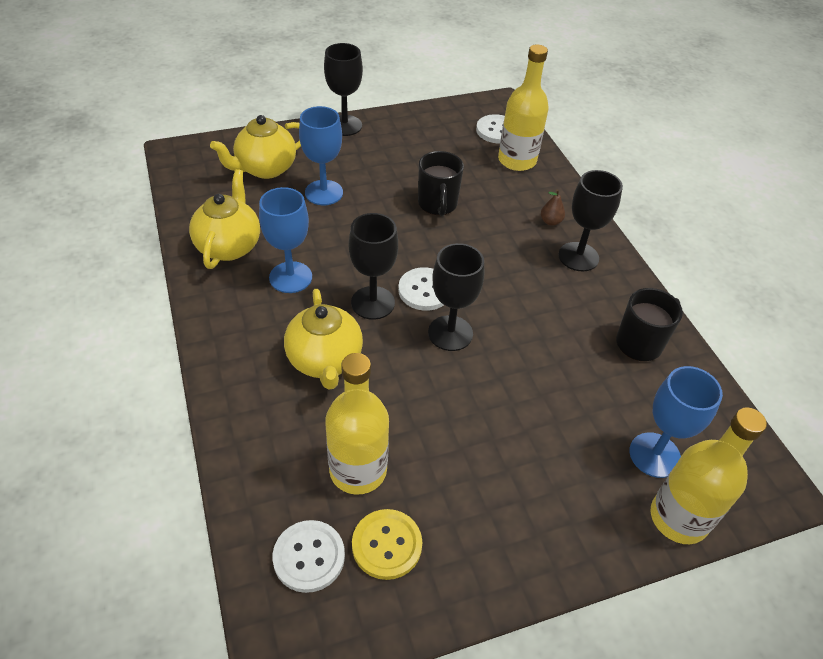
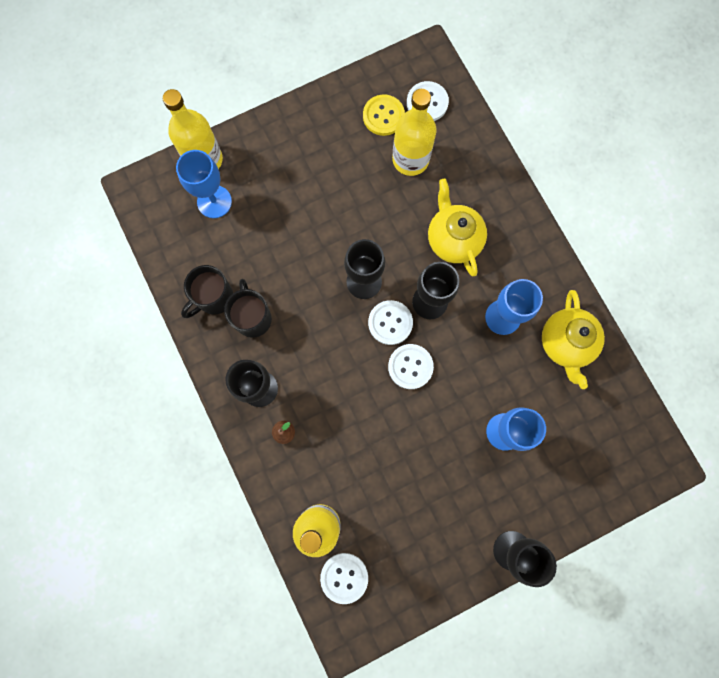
camera: 175 degrees right, 30 degrees up
(265, 169) = (571, 456): yellow teapot -> none
(409, 251) = (410, 367): none -> white button
(437, 204) = (394, 436): black mug -> black mug (253, 318)

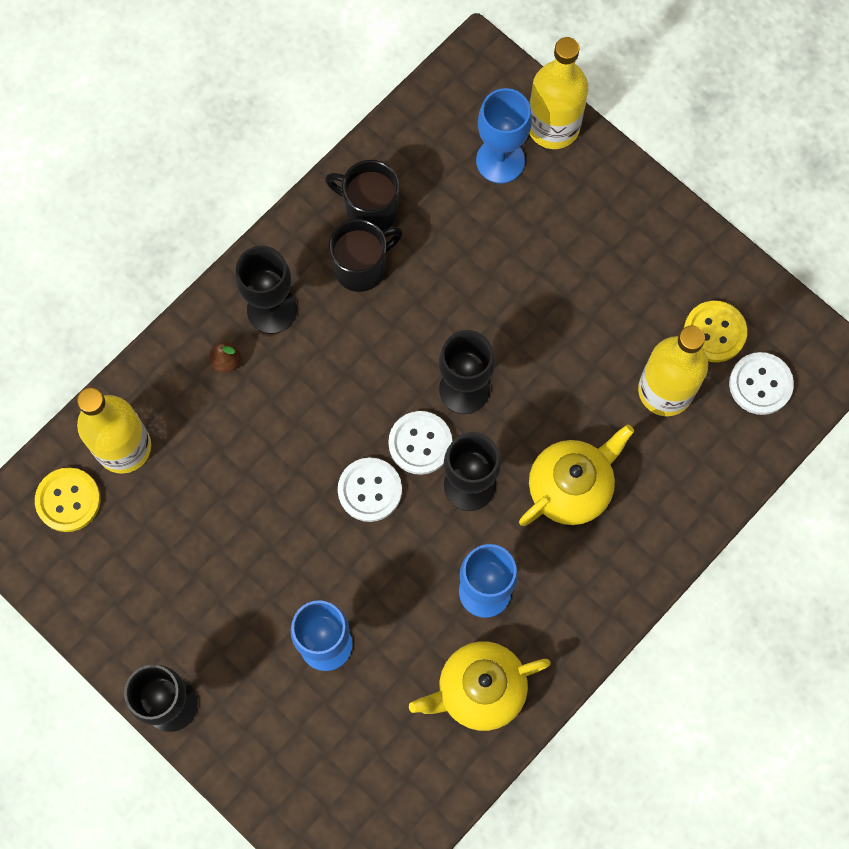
camera: 70 degrees right, 5 degrees down
(344, 577) = (68, 500): white button -> yellow button

